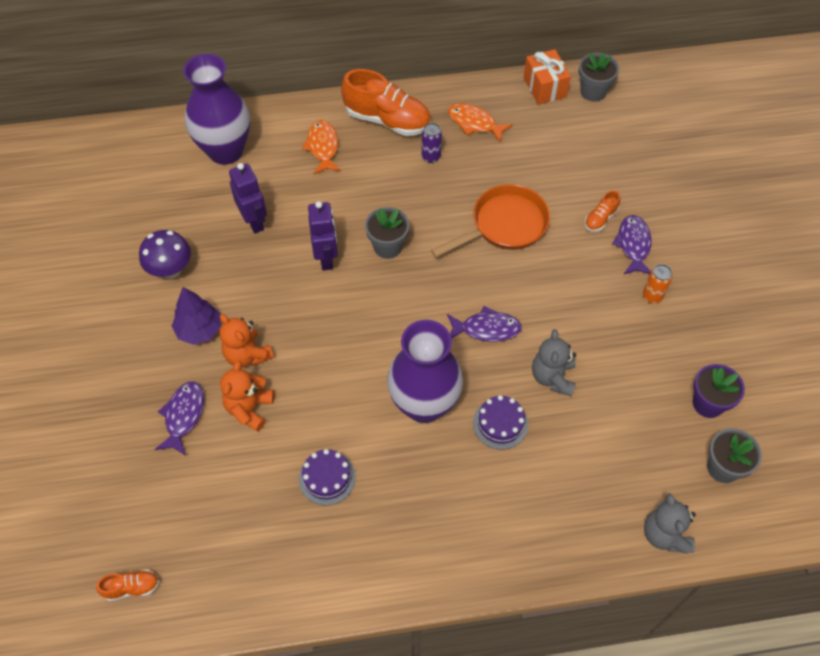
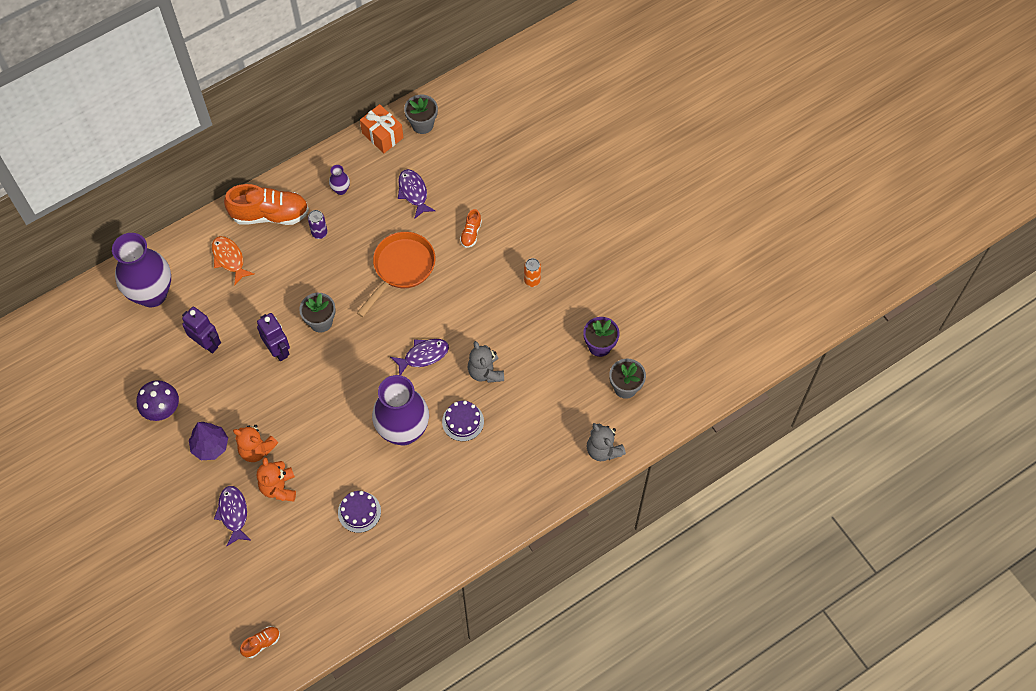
camera: 25 degrees left, 5 degrees up
(474, 123) = (341, 189): orange fish -> purple vase
(633, 245) = (503, 245): purple fish -> purple fish (413, 192)

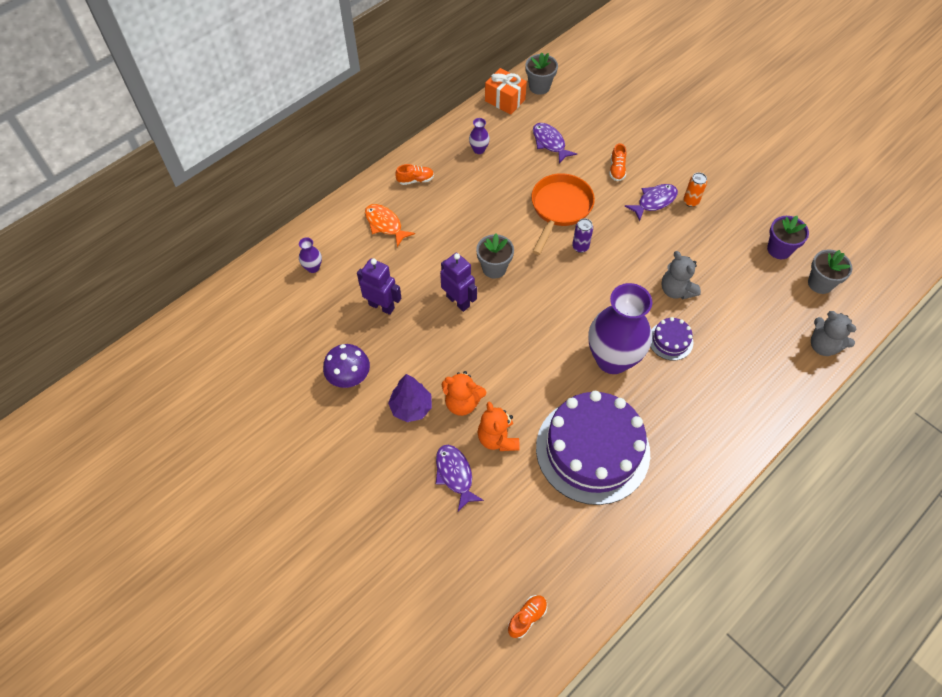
camera: 10 degrees left, 5 degrees down
(152, 294) = (313, 267): purple vase -> purple vase, size x0.40
(270, 214) = (415, 180): orange shoe -> orange shoe, size x0.47
(319, 233) = (469, 189): purple can -> purple can (580, 247)
(359, 512) = (592, 450): purple cake -> purple cake, size x2.37
(423, 356) = (608, 284): purple fish -> purple fish (654, 201)

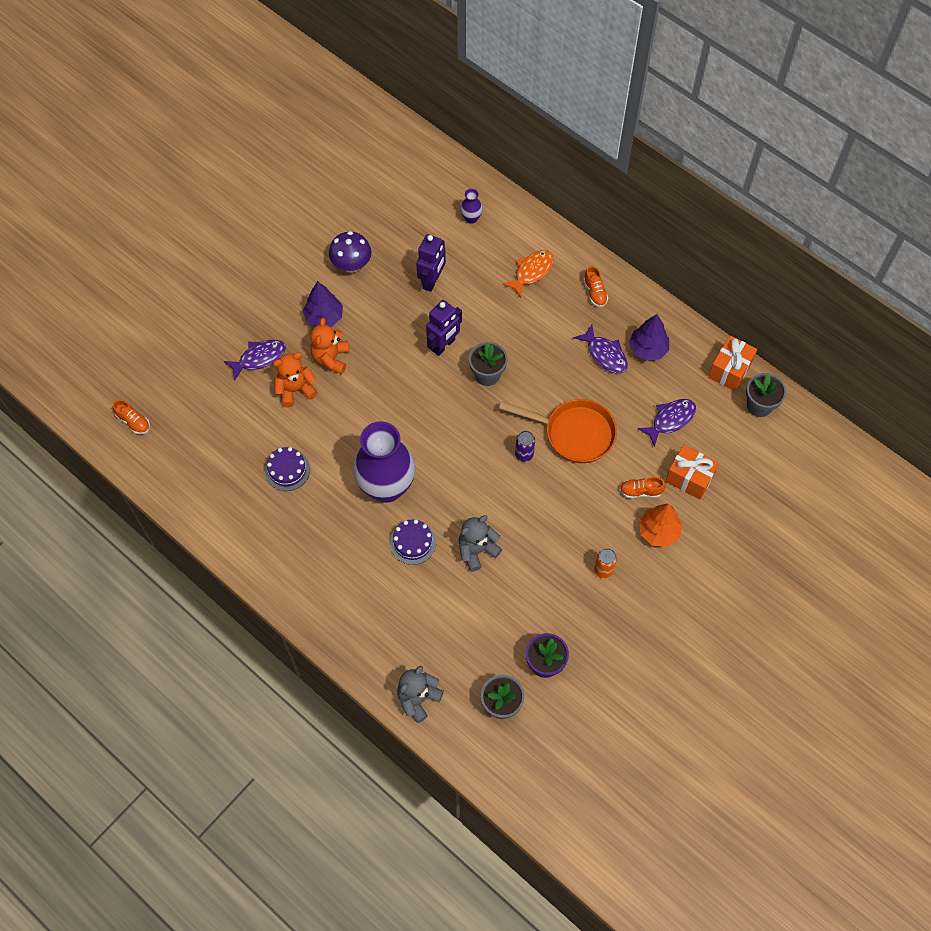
camera: 85 degrees right, 5 degrees up
(479, 150) = (648, 349): purple vase -> purple tree
(592, 450) = (287, 470): purple cake -> purple cake, size x0.42
(605, 137) = (689, 478): none -> orange gift
(653, 162) = (658, 531): none -> orange tree
(654, 201) = (598, 531): purple fish -> purple fish (605, 354)

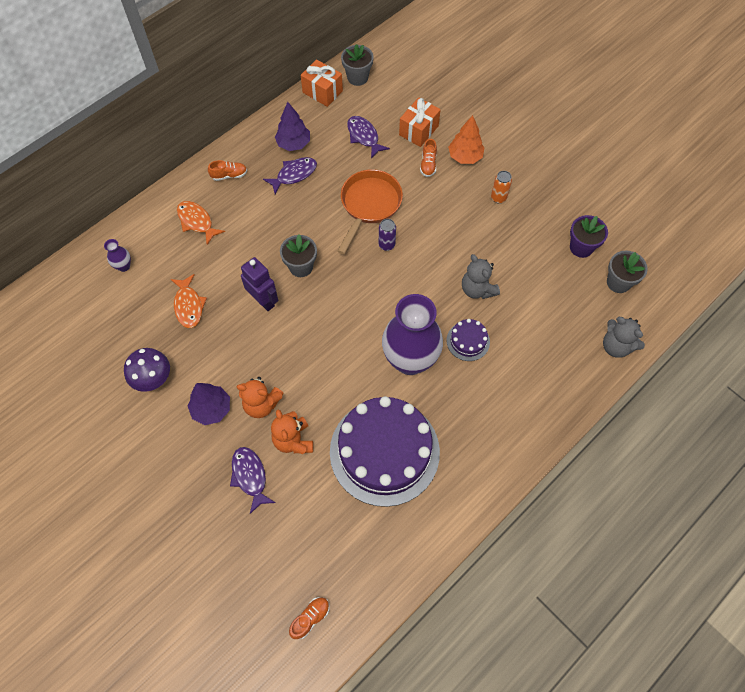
camera: 85 degrees left, 0 degrees up
(287, 470) = (384, 451): purple cake -> purple cake, size x2.37
(432, 281) = (189, 305): purple robot -> orange fish

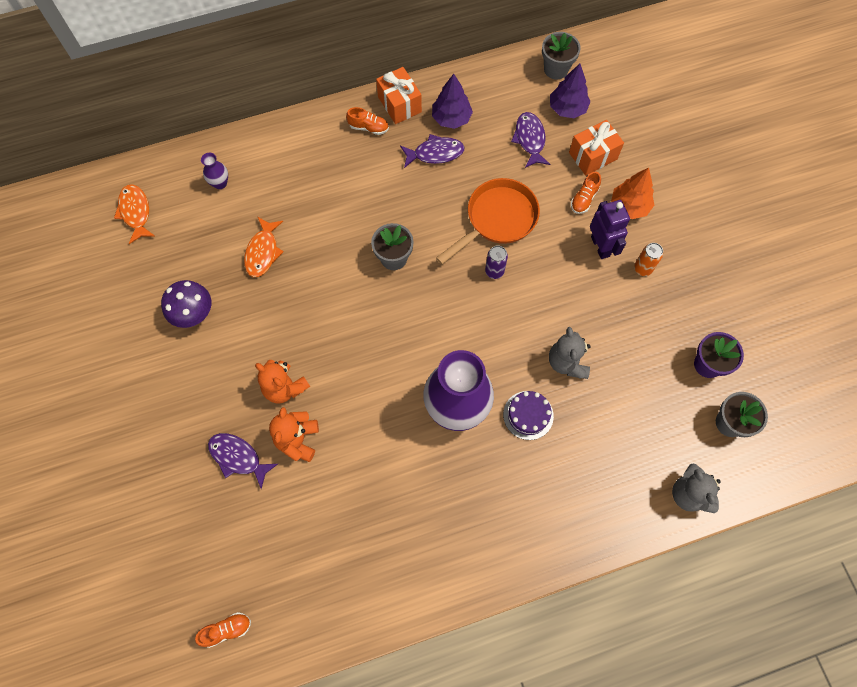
camera: 25 degrees right, 5 degrees up
(197, 221) = (312, 165): orange fish -> orange fish (135, 212)
(211, 409) = (234, 370): purple tree -> purple tree (567, 108)
(250, 476) = (238, 457): purple fish -> purple fish turned 60 degrees counterclockwise
(263, 300) = (338, 278): purple robot -> purple robot (600, 246)
(322, 92) = (510, 71): orange gift -> orange gift (399, 104)
(384, 451) = (382, 494): purple cake -> none

